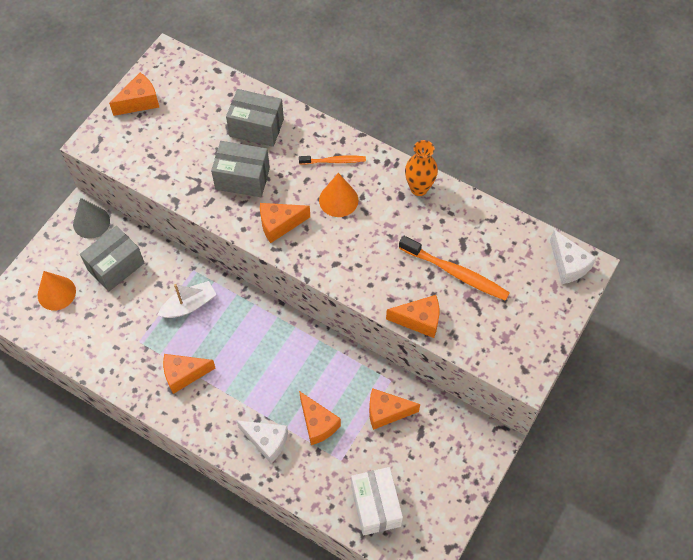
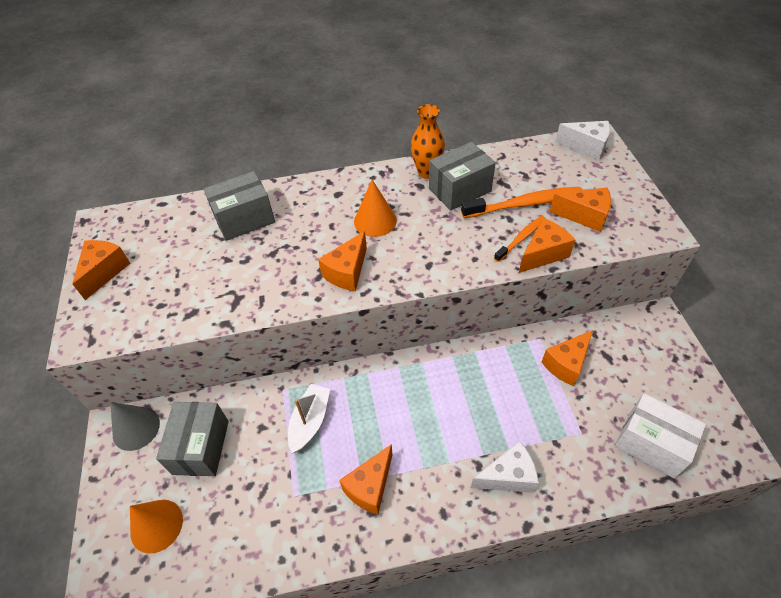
camera: 40 degrees left, 10 degrees down
(242, 178) = (273, 262): grey box -> grey box (459, 190)
(318, 424) = (529, 421): orange cheese -> orange cheese (584, 216)
(334, 161) = (339, 198): orange toothbrush -> orange toothbrush (521, 238)

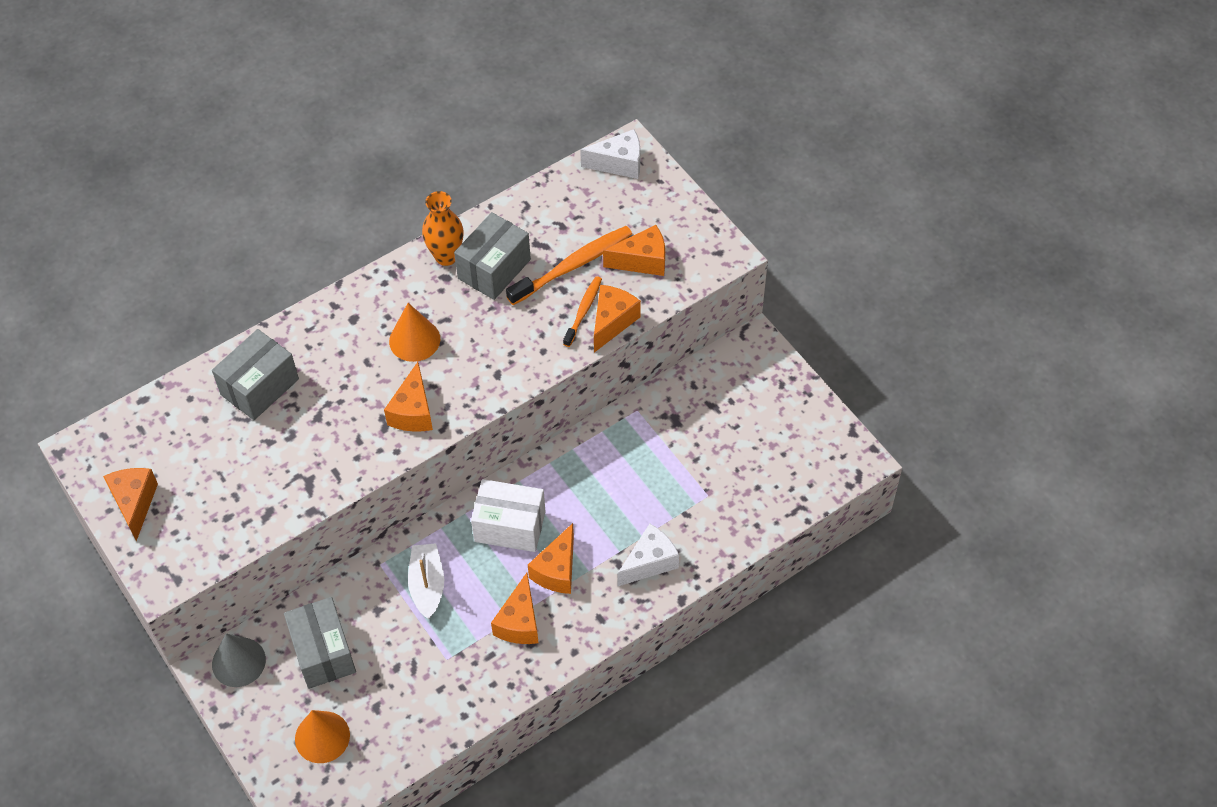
camera: 25 degrees left, 5 degrees up
(566, 364) = (673, 429): orange cheese -> orange cheese (557, 570)
(651, 444) = (776, 482): white box -> white box (510, 526)

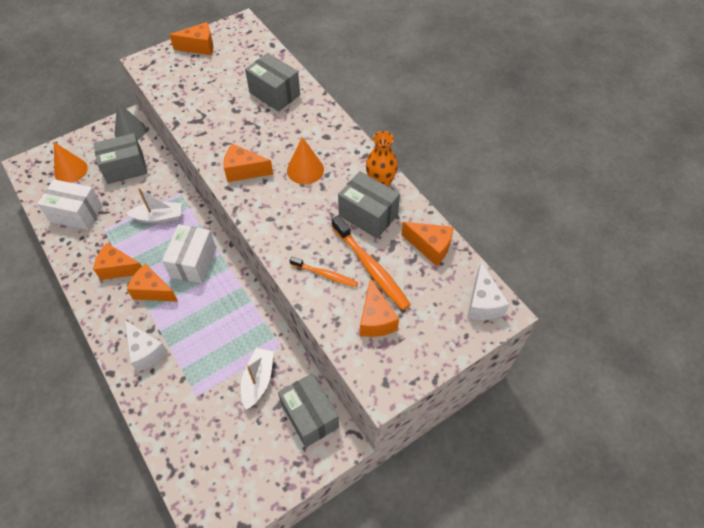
camera: 90 degrees right, 0 degrees up
(415, 705) = (76, 214): none -> white box
(612, 322) = (313, 295): orange cheese -> orange cheese (430, 247)
(684, 431) = (258, 380): none -> white boat
(726, 374) = (310, 416): none -> grey box

